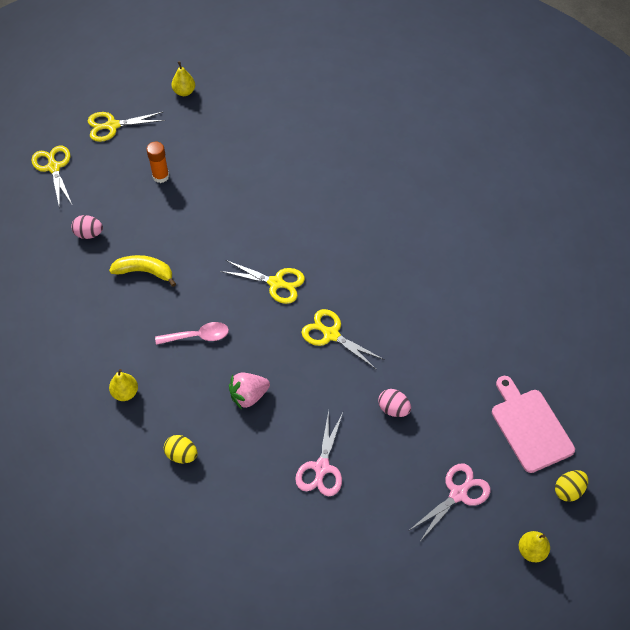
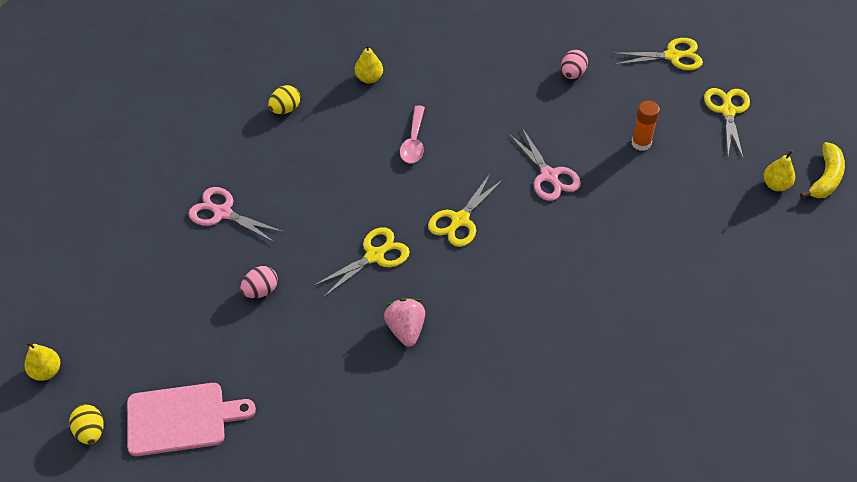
camera: 105 degrees right, 5 degrees down
(144, 272) = (509, 111): yellow banana -> yellow banana (825, 178)
(248, 396) = (327, 170): pink strawberry -> pink strawberry (405, 329)
(458, 493) = (139, 323): pink scissors -> pink scissors (549, 176)

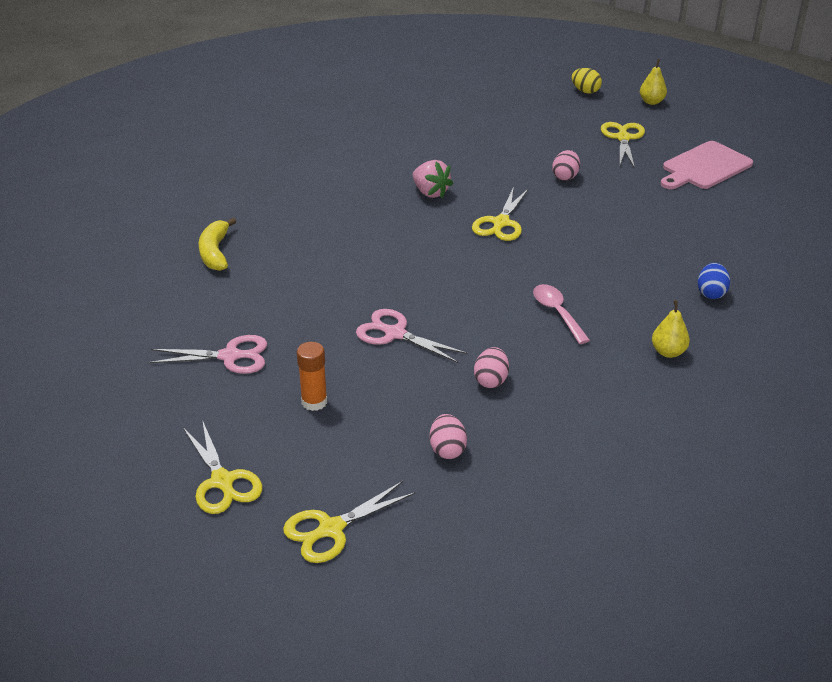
camera: 150 degrees right, 15 degrees down
(181, 419) = (537, 111): pink cutting board -> pink cutting board (704, 167)
(222, 212) = (657, 206): pink scissors -> pink scissors (230, 356)
(285, 109) = (711, 293): yellow egg -> blue egg
(459, 220) = (452, 269): yellow scissors -> yellow scissors (623, 138)
(508, 108) = (491, 380): none -> pink egg
(776, 185) = (133, 416): yellow pear -> none
(825, 178) = (72, 446): yellow banana -> yellow banana (215, 252)

